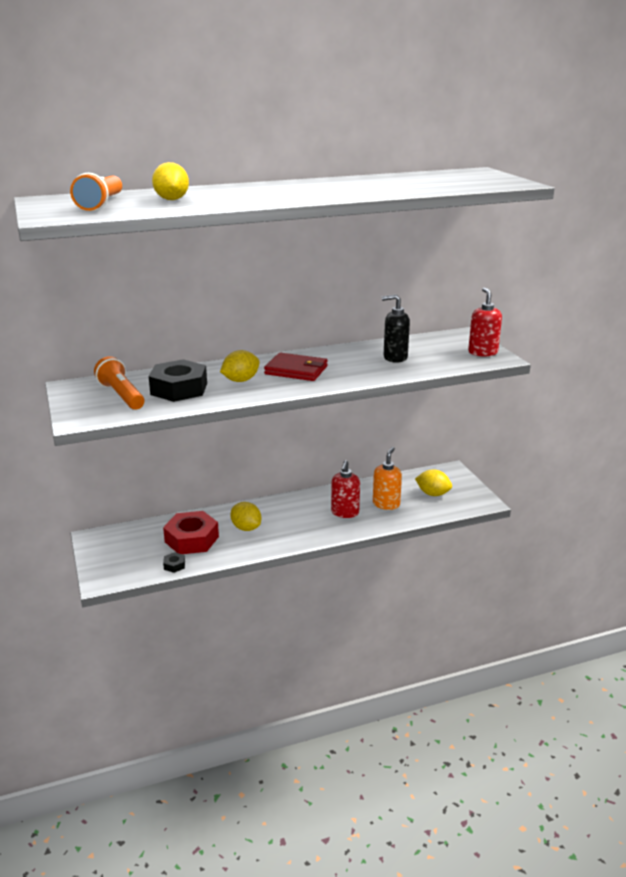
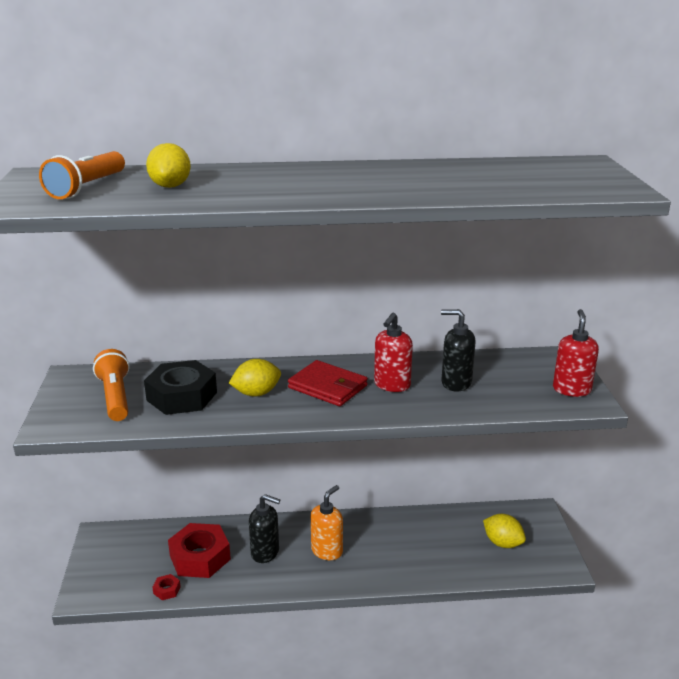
camera: 15 degrees right, 0 degrees up
(174, 565) = (167, 590): black nut -> red nut
(246, 528) = (265, 552): yellow lemon -> black soap dispenser
(345, 513) = (386, 552): red soap dispenser -> red soap dispenser (392, 385)
(386, 504) = (440, 548): orange soap dispenser -> orange soap dispenser (327, 551)

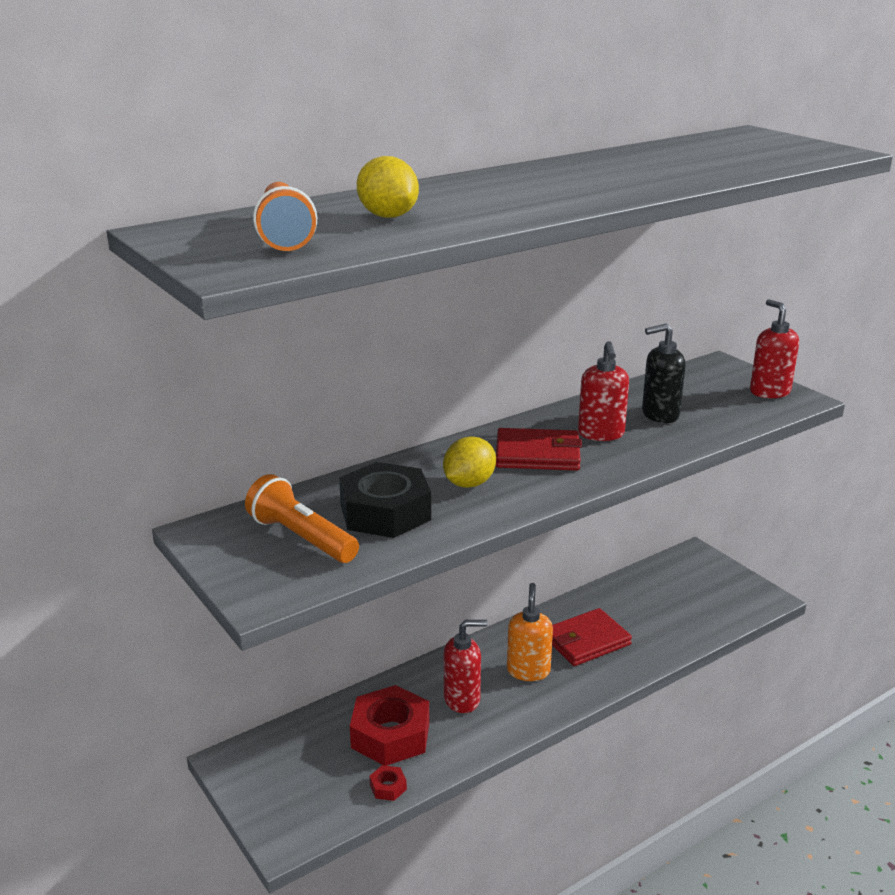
camera: 30 degrees left, 0 degrees up
(265, 552) = (462, 699): black soap dispenser -> red soap dispenser
(388, 546) = (586, 641): none -> red wallet
(502, 543) = (692, 596): yellow lemon -> none

